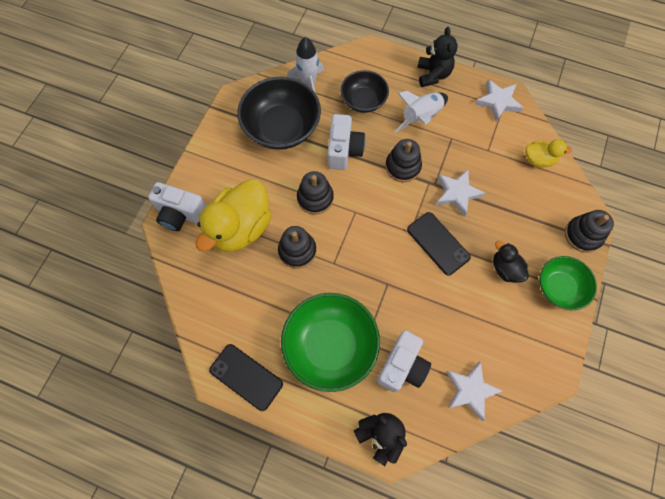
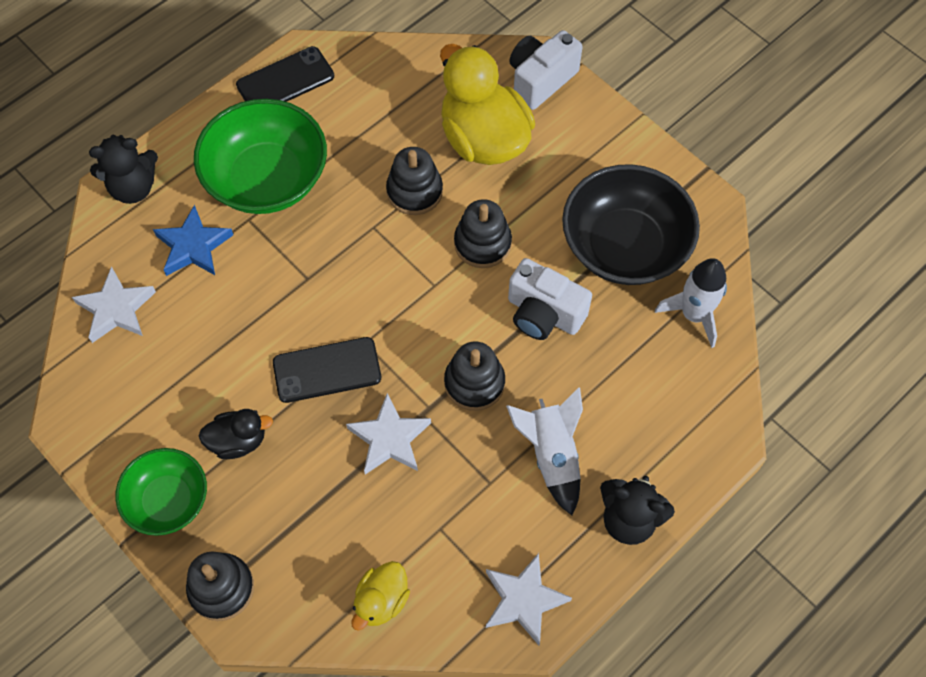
camera: 115 degrees right, 5 degrees down
(363, 100) = (624, 382): black bowl -> none
(402, 366) = (193, 246): white camera -> blue star

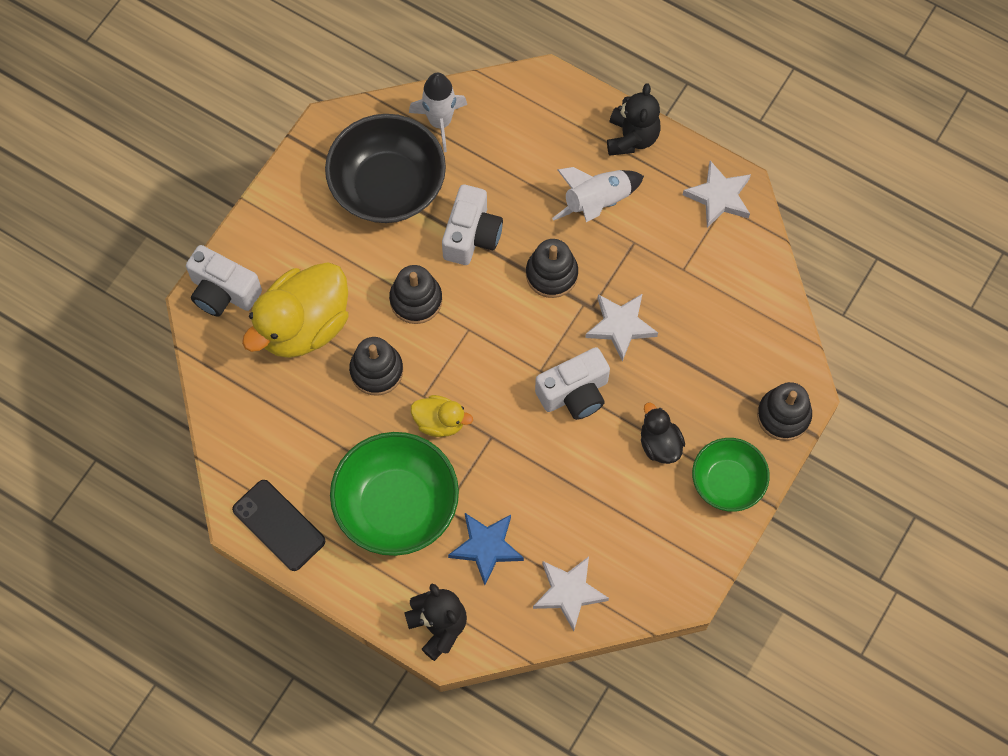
camera: 105 degrees left, 5 degrees up
(327, 370) = (574, 393): black phone -> white camera
(381, 601) = (753, 296): yellow duck -> yellow duck (440, 422)

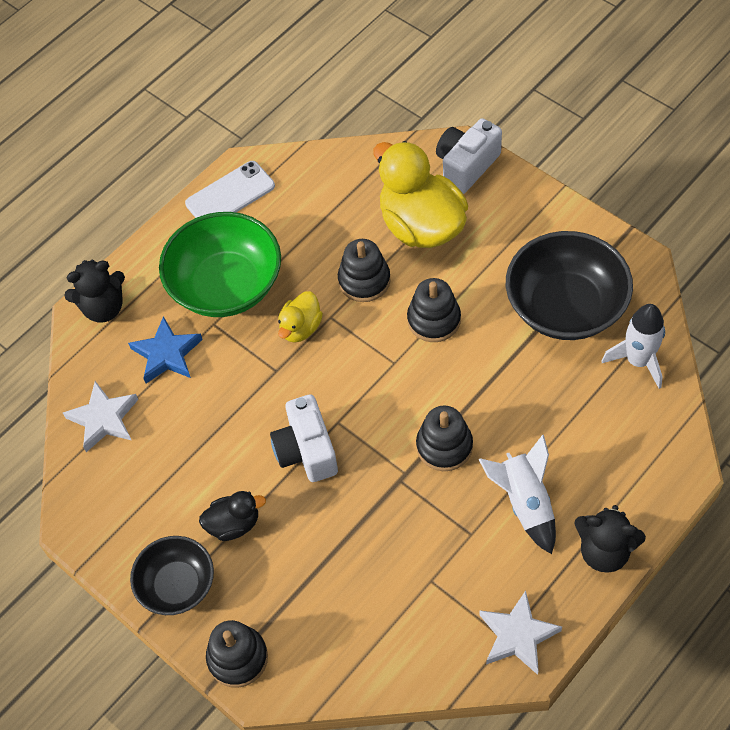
camera: 105 degrees right, 10 degrees down
(279, 525) = (230, 195): black phone -> white phone
(471, 235) = (499, 376): white camera -> none
(620, 326) = (373, 505): white star -> none
(727, 482) = (177, 585): green bowl -> black bowl

